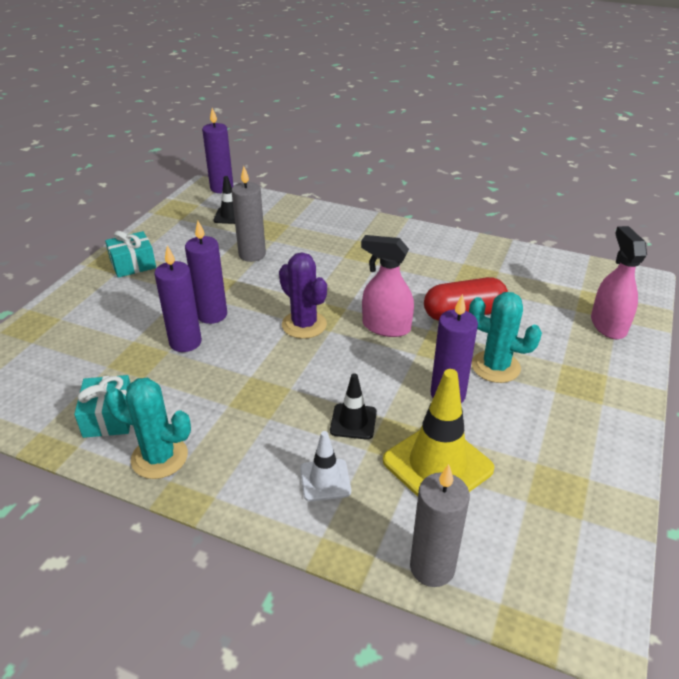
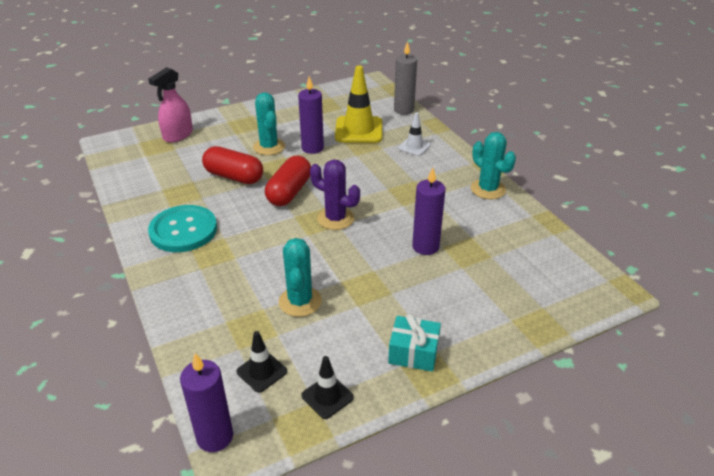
camera: 140 degrees left, 0 degrees up
(109, 417) = (506, 222): turquoise gift -> none
(212, 315) = (389, 259): purple candle -> none
(252, 255) = (300, 301): grey candle -> turquoise cactus
(304, 325) = (335, 219): purple cactus -> purple cactus turned 60 degrees counterclockwise
(353, 421) = (374, 159): black traffic cone -> black traffic cone (327, 396)
(386, 327) = (289, 192): pink spray bottle -> red capsule
(415, 253) = (183, 230): none -> turquoise button

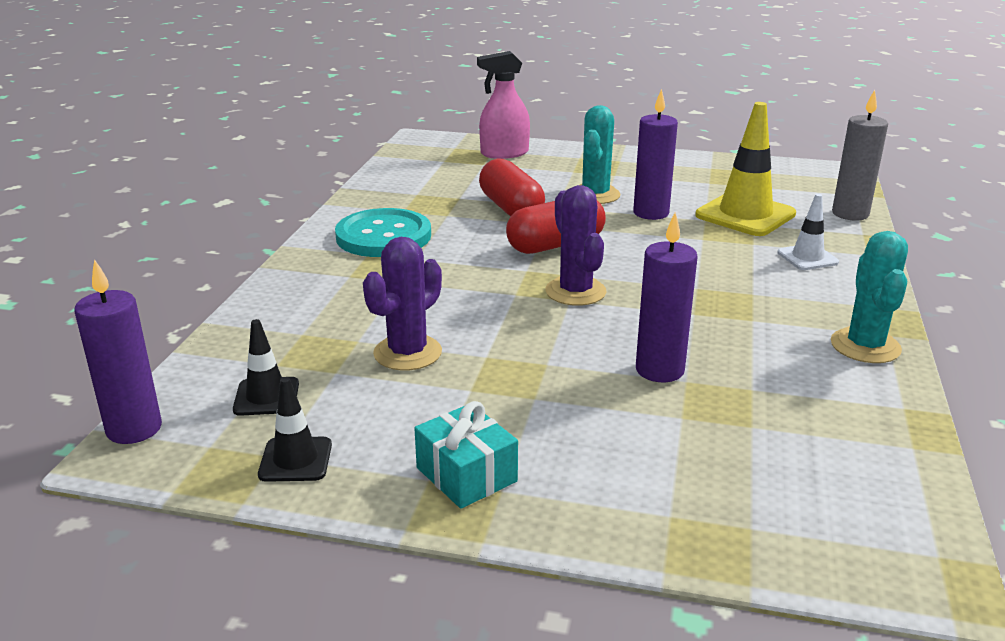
camera: 40 degrees right, 10 degrees down
(300, 301) = (407, 353): turquoise cactus -> purple cactus

